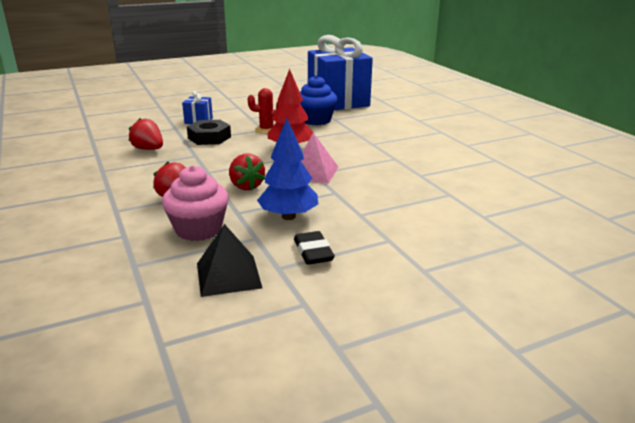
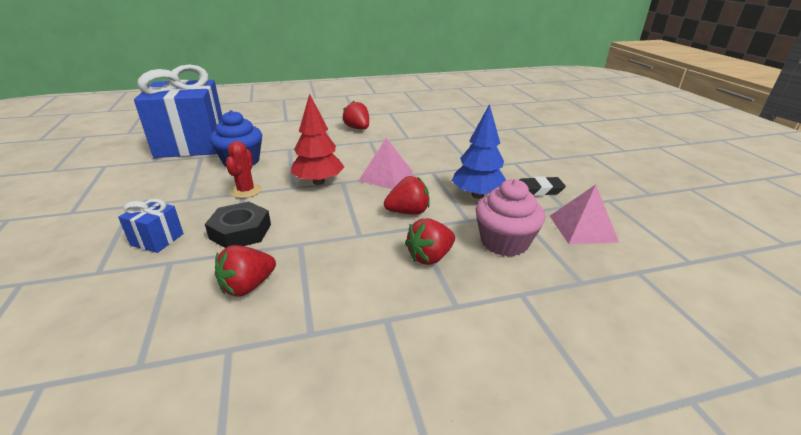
camera: 80 degrees left, 5 degrees up
(228, 275) = (582, 228): black pyramid -> pink pyramid
(425, 149) = (357, 128): none -> red strawberry

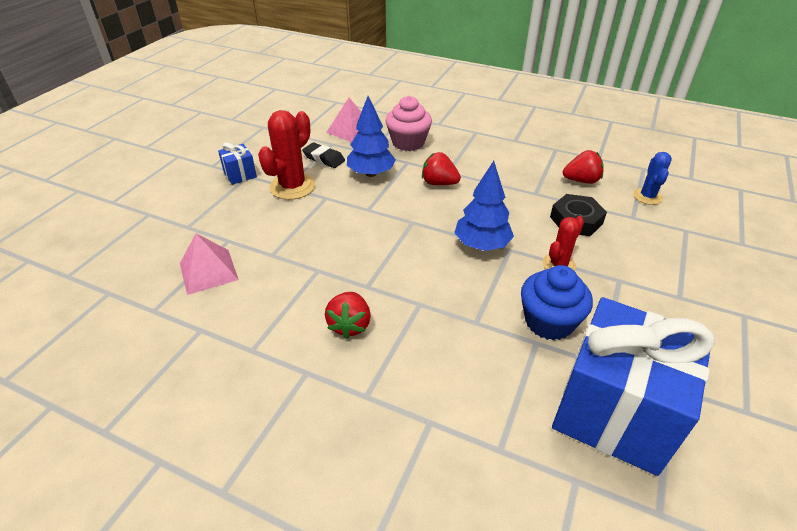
camera: 140 degrees left, 10 degrees up
(143, 302) = (647, 196): none -> blue cactus
(157, 239) = (645, 241): blue gift -> blue gift (240, 174)
(318, 182) = (481, 245): red tree -> blue tree
(386, 176) = (414, 222): pink pyramid -> pink pyramid (208, 271)
(430, 257) = (461, 153): red strawberry -> none
(510, 164) = (292, 186): none -> red cactus

